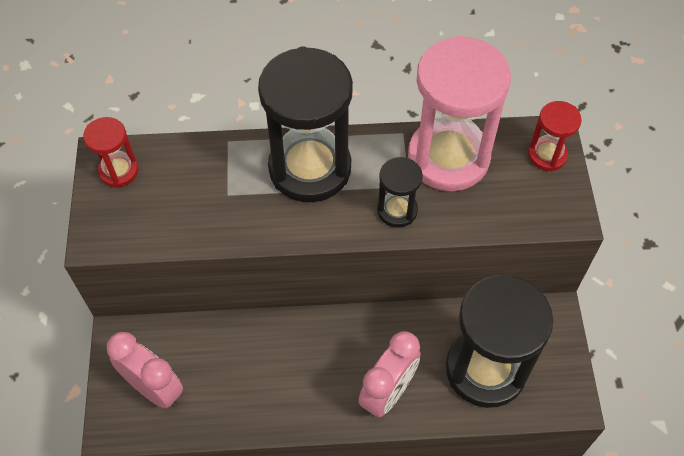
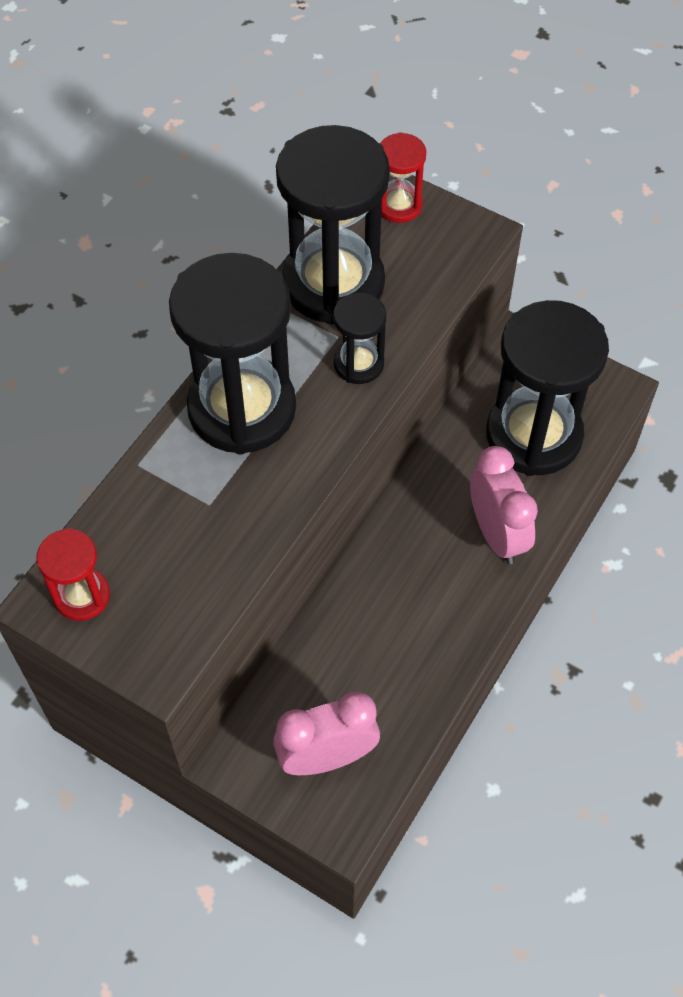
camera: 55 degrees left, 0 degrees up
(448, 158) = (333, 284): pink hourglass -> black hourglass

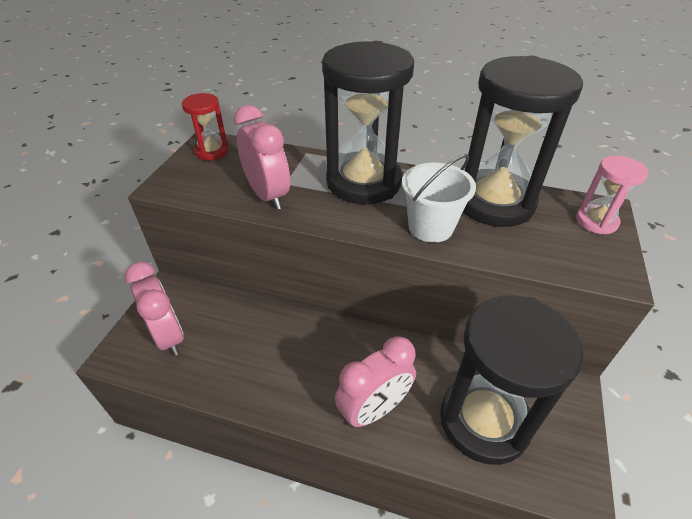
camera: 75 degrees right, 15 degrees down
(232, 530) = (268, 195): none -> pink clock
(358, 364) = (430, 227): black hourglass -> white bucket
(398, 205) = (596, 221): red hourglass -> pink hourglass

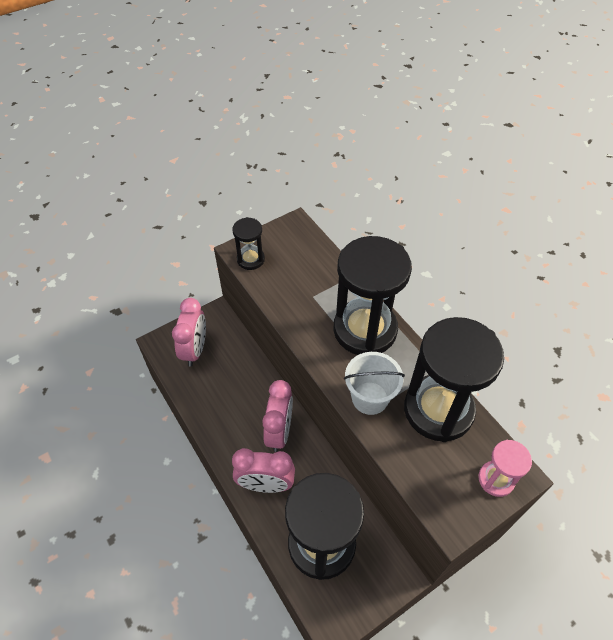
camera: 40 degrees right, 10 degrees up
(185, 186) = (250, 259): none -> black hourglass
(212, 151) = (291, 236): red hourglass -> none
(268, 195) = (292, 300): pink clock -> pink clock (279, 431)

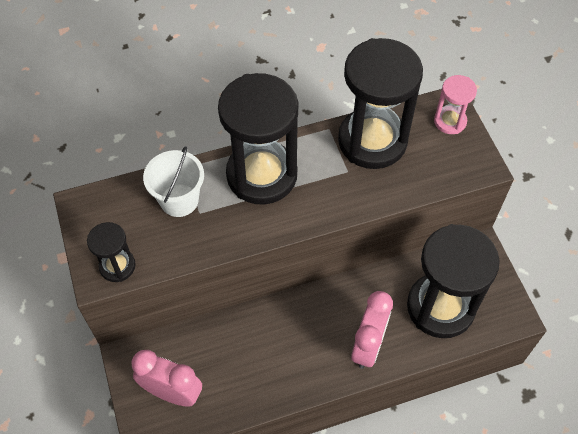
camera: 75 degrees left, 5 degrees up
(279, 431) = (311, 319): pink clock -> none
(370, 398) = (344, 193): white bucket -> white bucket (179, 200)

